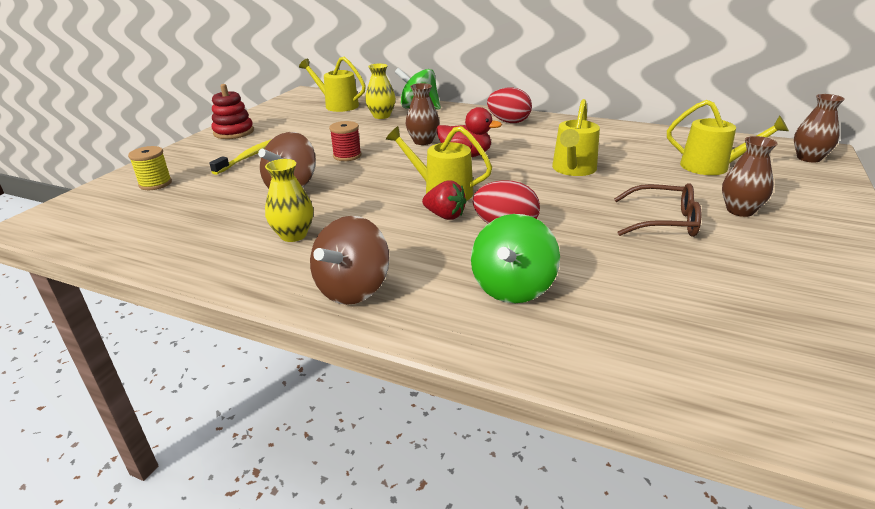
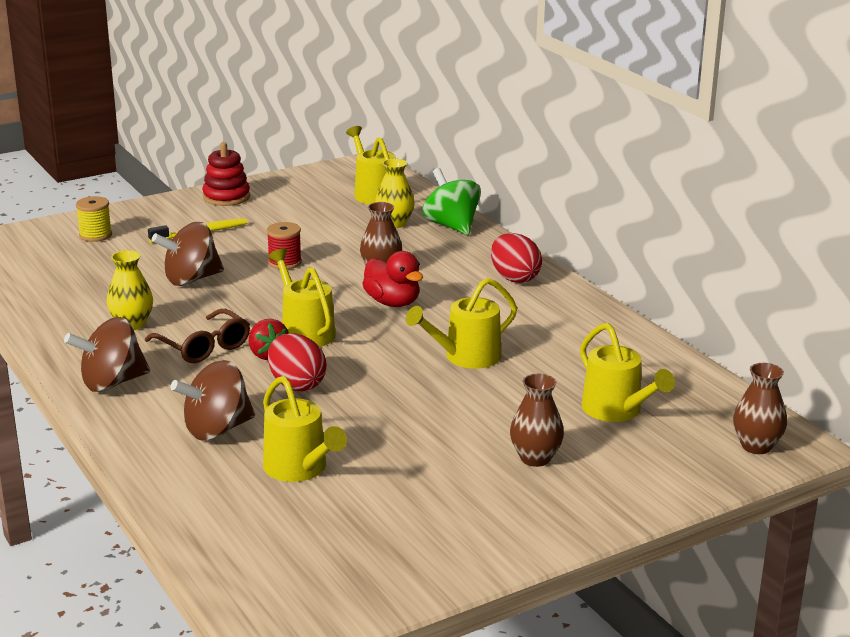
camera: 35 degrees right, 5 degrees down
(513, 288) = (217, 430): green spinning top -> brown spinning top
(632, 288) = (300, 469): none -> yellow watering can
(665, 222) = (441, 437): brown glasses -> brown glasses (204, 347)

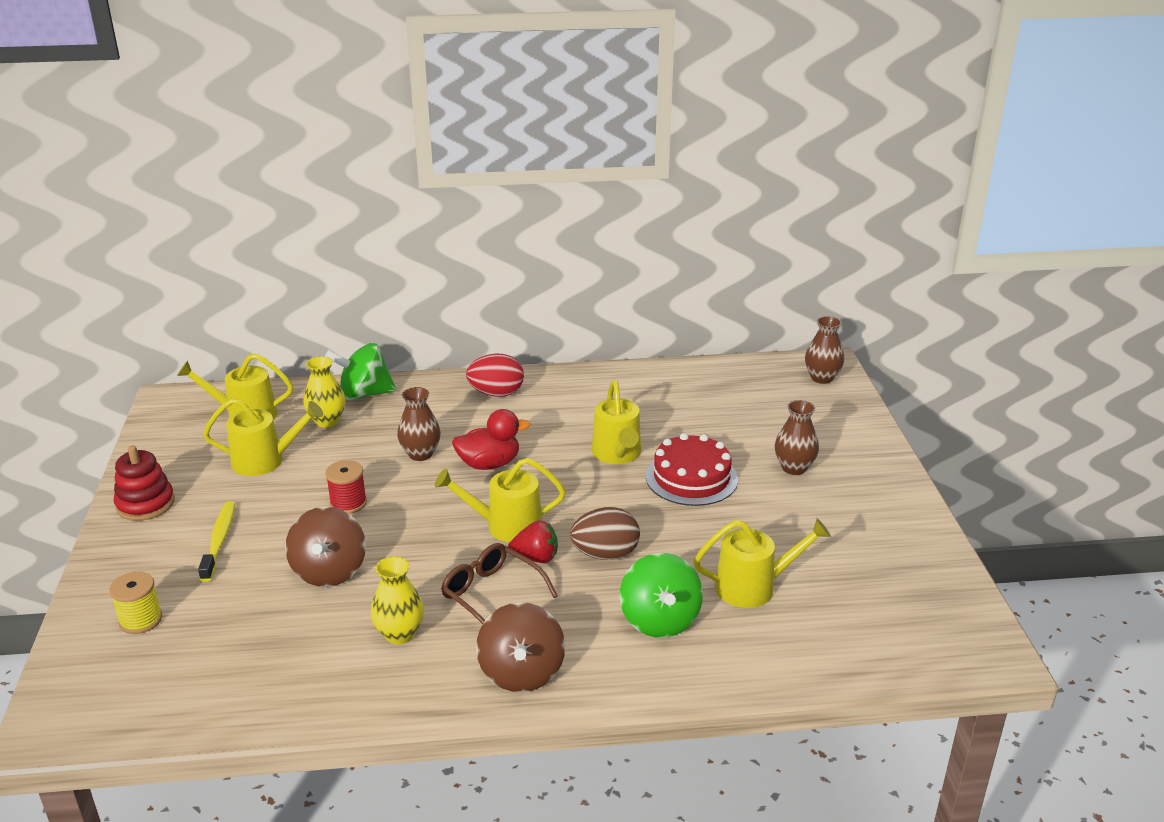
camera: 65 degrees left, 5 degrees up
(204, 347) = (491, 594): brown glasses -> brown glasses turned 120 degrees counterclockwise
(217, 430) = (659, 620): brown spinning top -> green spinning top
(296, 385) = (605, 554): red egg -> brown egg
(460, 403) = (691, 478): none -> red cake
(617, 411) = (744, 414): yellow watering can -> yellow watering can (265, 461)

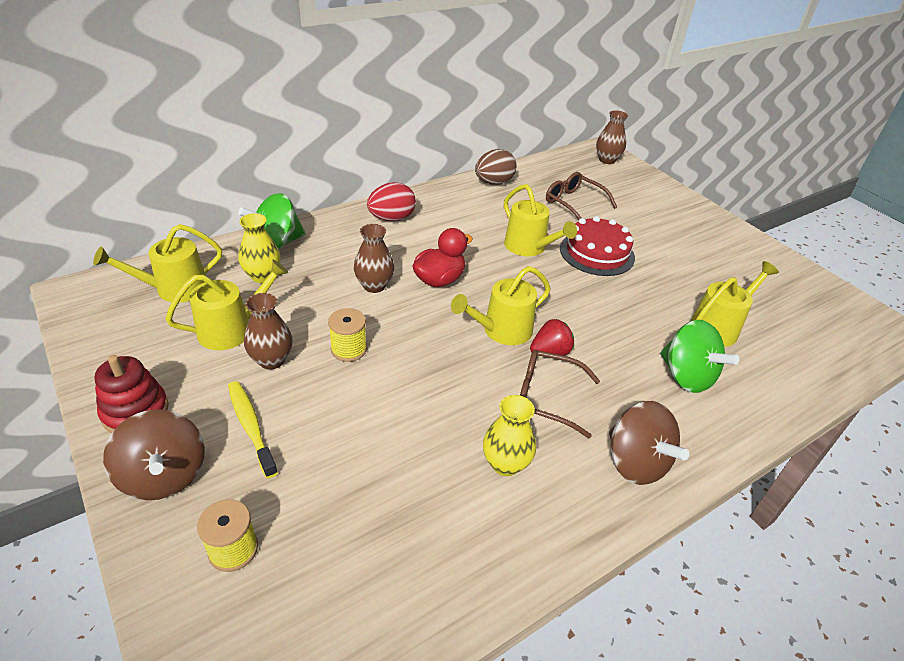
camera: 30 degrees left, 10 degrees up
(329, 571) = (388, 423): brown spinning top -> brown spinning top (164, 476)
(348, 503) = (349, 349): red spool -> yellow spool
(605, 554) = (597, 333): brown egg -> brown egg (493, 183)
(721, 419) = (573, 203): none -> brown glasses
(794, 468) = (653, 228): brown vase -> brown vase (272, 360)

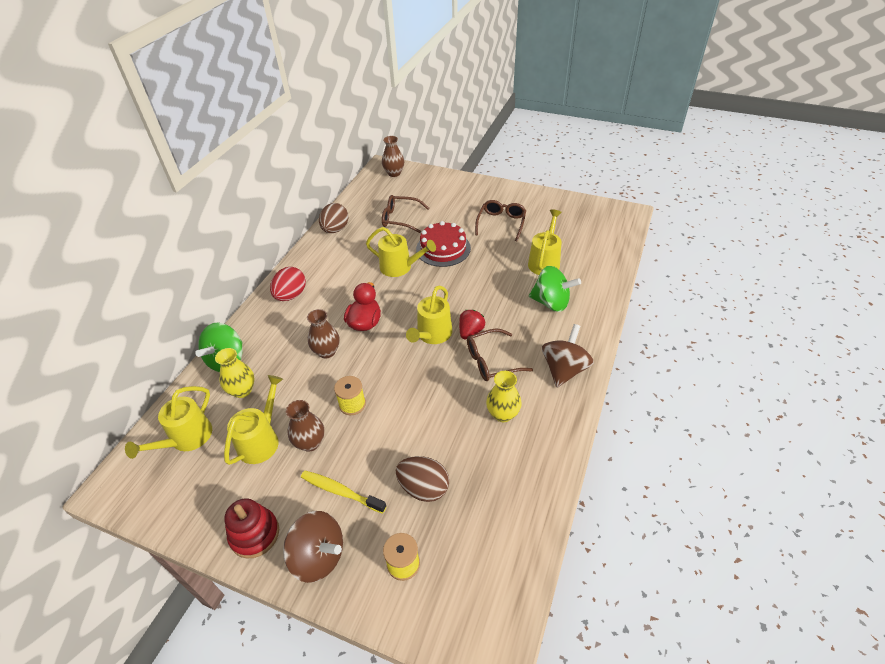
camera: 30 degrees left, 5 degrees up
(336, 483) = (423, 488): none -> brown egg
(635, 462) = (564, 369): brown spinning top -> brown spinning top turned 90 degrees counterclockwise
(695, 260) = (501, 223): none -> brown glasses

